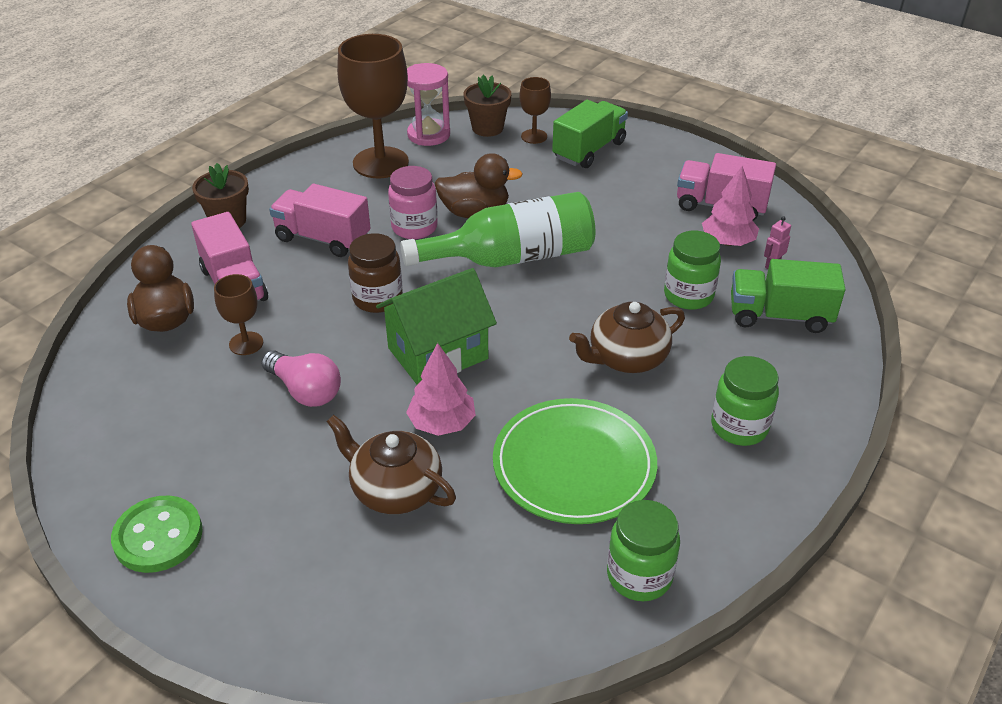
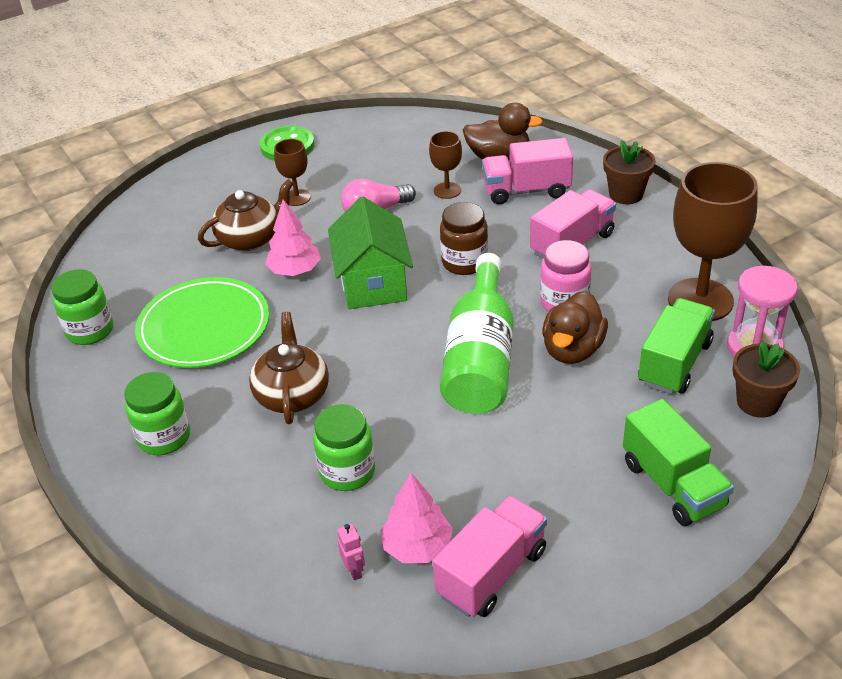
camera: 115 degrees right, 0 degrees up
(534, 136) = (724, 440): brown goblet -> brown goblet (297, 198)
(779, 316) = (272, 535): green truck -> green truck (674, 363)

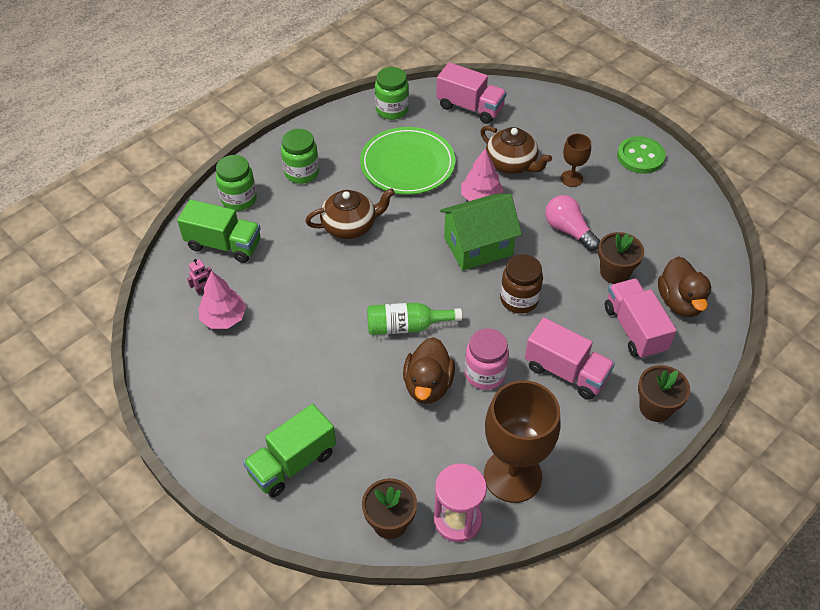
camera: 75 degrees right, 10 degrees up
(347, 472) = (283, 270): green jar -> green jar (239, 199)
(447, 190) = (614, 272): brown goblet -> brown flower pot
(480, 358) = (406, 326): green bottle -> green bottle, size x0.60
(491, 573) = (205, 361): pink truck -> pink truck (470, 107)
(572, 350) = (428, 385): brown duck -> brown duck turned 90 degrees counterclockwise
(674, 363) = (426, 458): green truck -> green truck (224, 245)

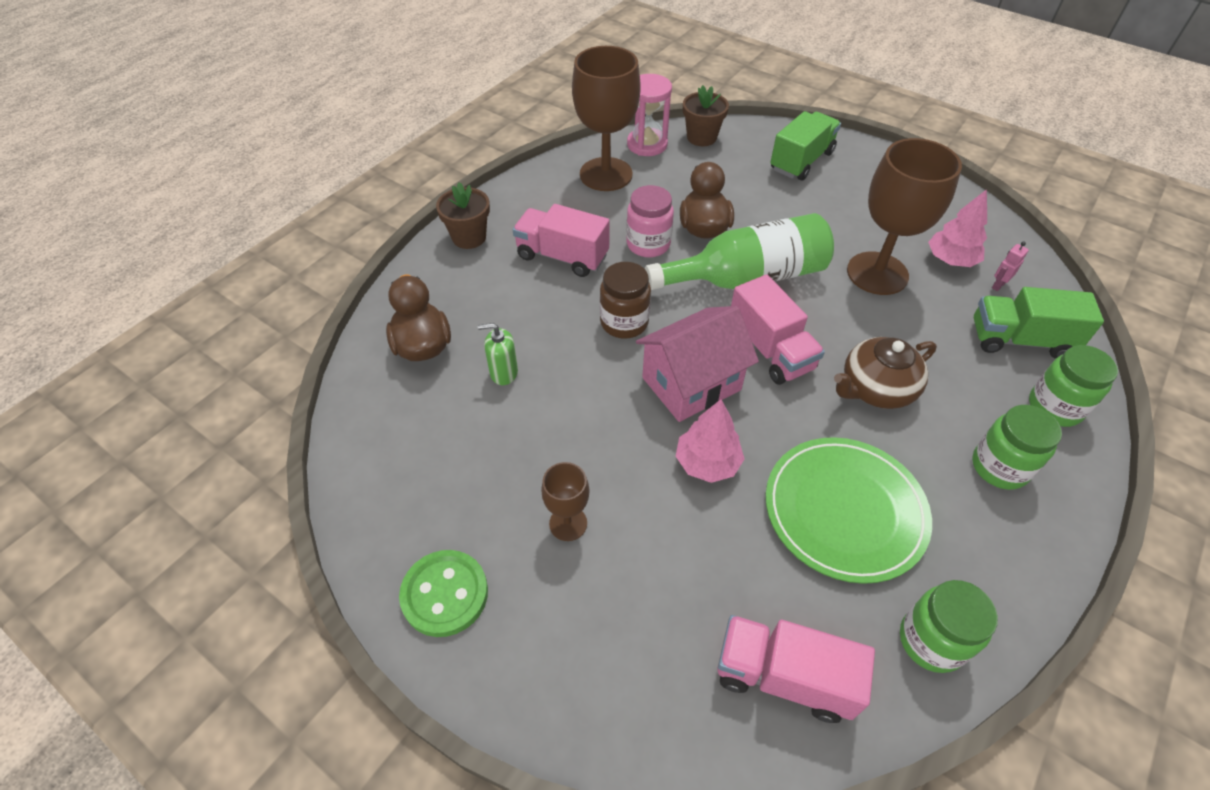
camera: 170 degrees right, 0 degrees up
(294, 314) = (877, 273): none -> brown goblet
(406, 326) = (747, 277): green bottle -> green bottle, size x1.67
(478, 246) = (691, 383): green house -> pink house
(511, 164) = (672, 539): brown teapot -> none
(568, 230) = (568, 426): pink light bulb -> none
(614, 272) = (503, 372): brown flower pot -> green soap dispenser
(634, 329) = (483, 307): pink truck -> pink truck (770, 349)

